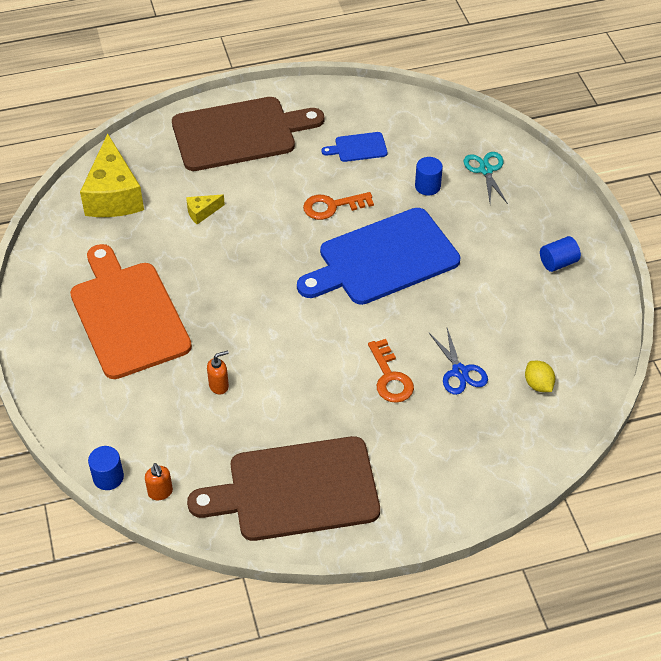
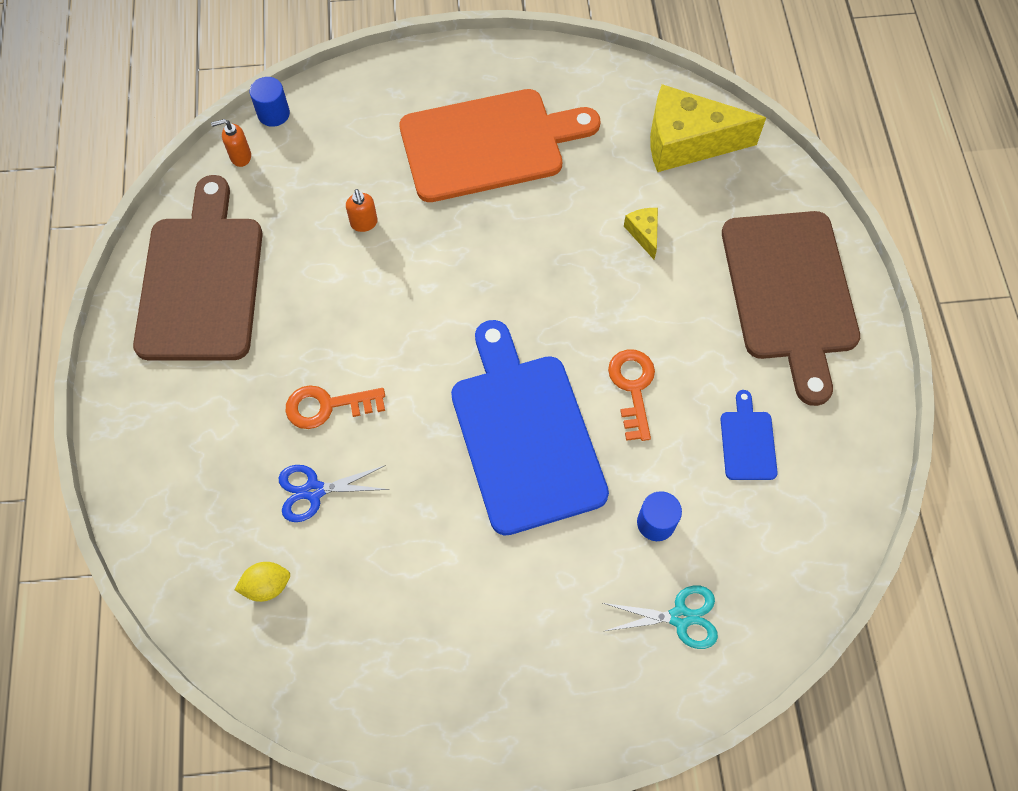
camera: 100 degrees right, 15 degrees up
(558, 262) = (473, 676): blue cylinder -> none

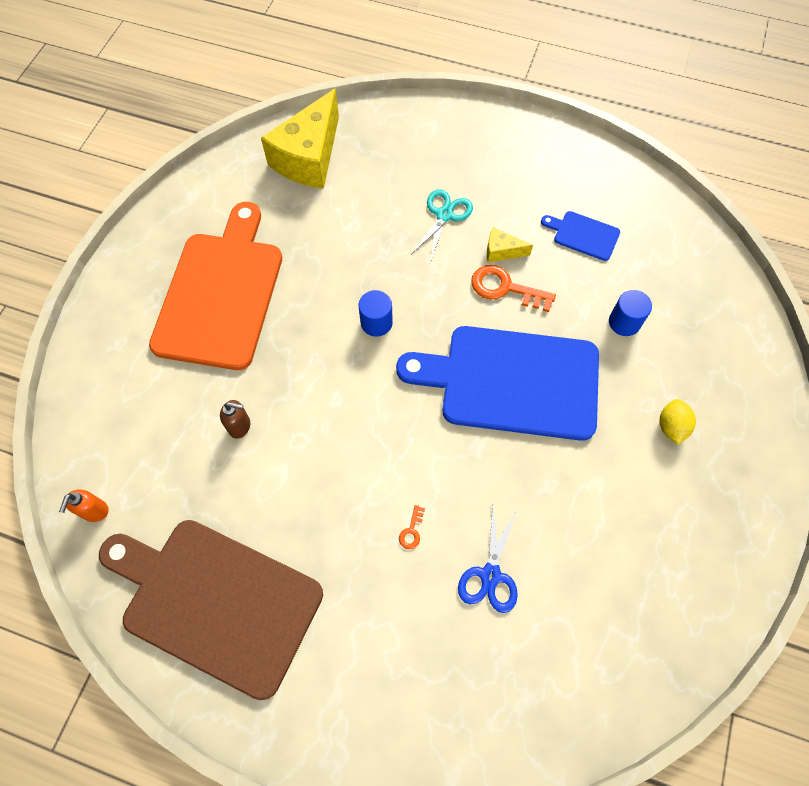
camera: 65 degrees left, 0 degrees up
(267, 586) = (566, 653): yellow lemon -> yellow lemon (671, 427)
(273, 114) = (65, 461): blue cylinder -> blue cylinder (376, 322)
(328, 406) = (411, 531): orange key -> orange key, size x0.46
(364, 223) = (240, 426): orange soap dispenser -> brown soap dispenser
(643, 233) = (374, 221): yellow cheese -> yellow cheese (502, 251)
(680, 617) = (705, 339): turquoise scissors -> turquoise scissors (444, 215)
(789, 293) = (476, 155): brown cutting board -> none

